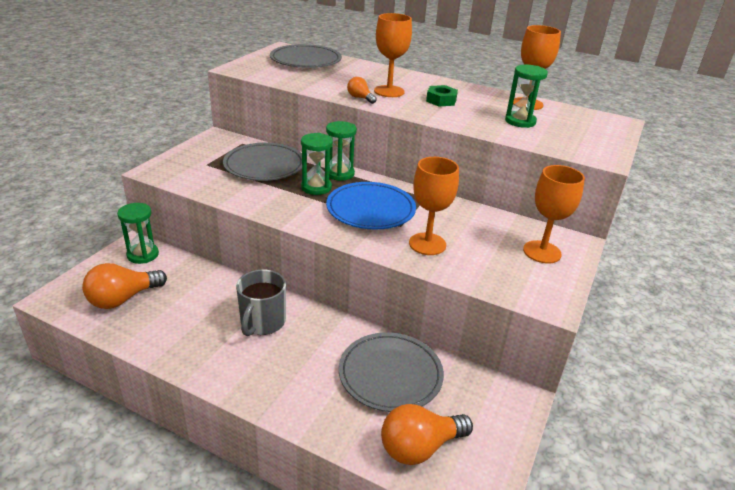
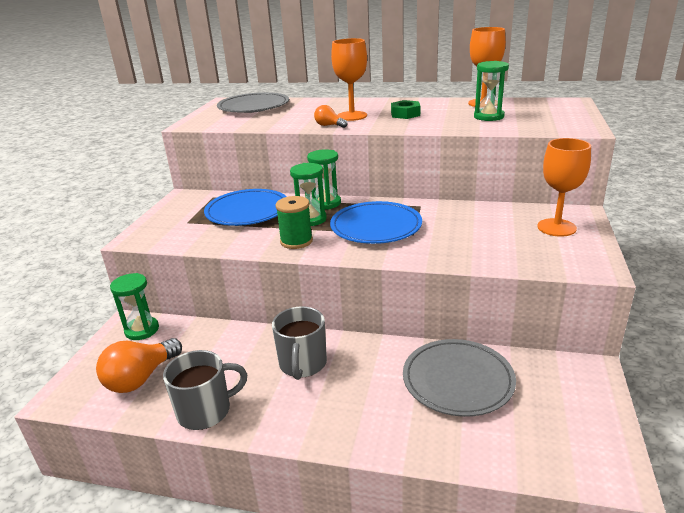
camera: 10 degrees left, 5 degrees down
(162, 342) = (206, 411): none -> grey mug
(264, 166) = (247, 211): grey plate -> blue plate
(290, 207) = (296, 241): none -> green spool
(419, 447) = (526, 442): orange light bulb -> none
(427, 244) = (449, 244): orange goblet -> none

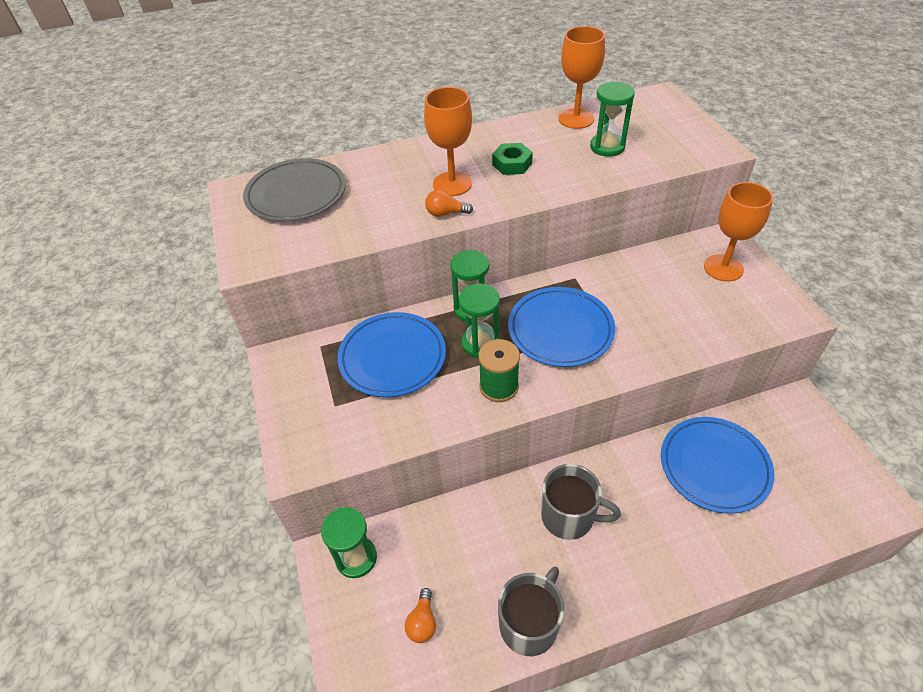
camera: 30 degrees left, 20 degrees up
(141, 378) = (422, 622): orange light bulb -> orange light bulb, size x0.52
(302, 364) = (569, 516): grey mug -> grey mug turned 45 degrees counterclockwise
(458, 380) = (714, 466): grey plate -> blue plate

